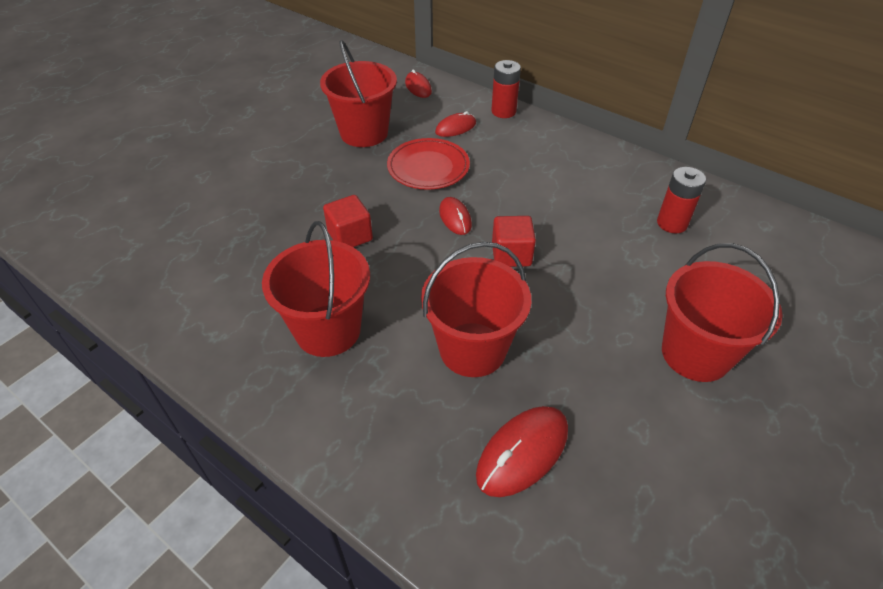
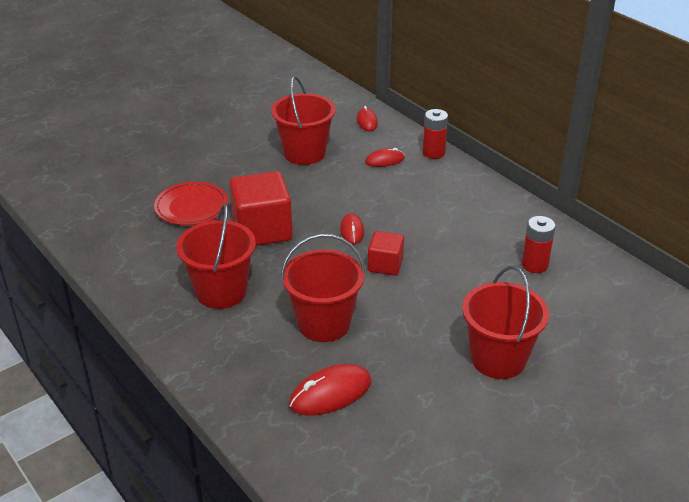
camera: 15 degrees right, 10 degrees down
(350, 236) = (262, 230): red cube -> red cube, size x1.78
(428, 167) = (347, 189): red plate -> red plate (191, 207)

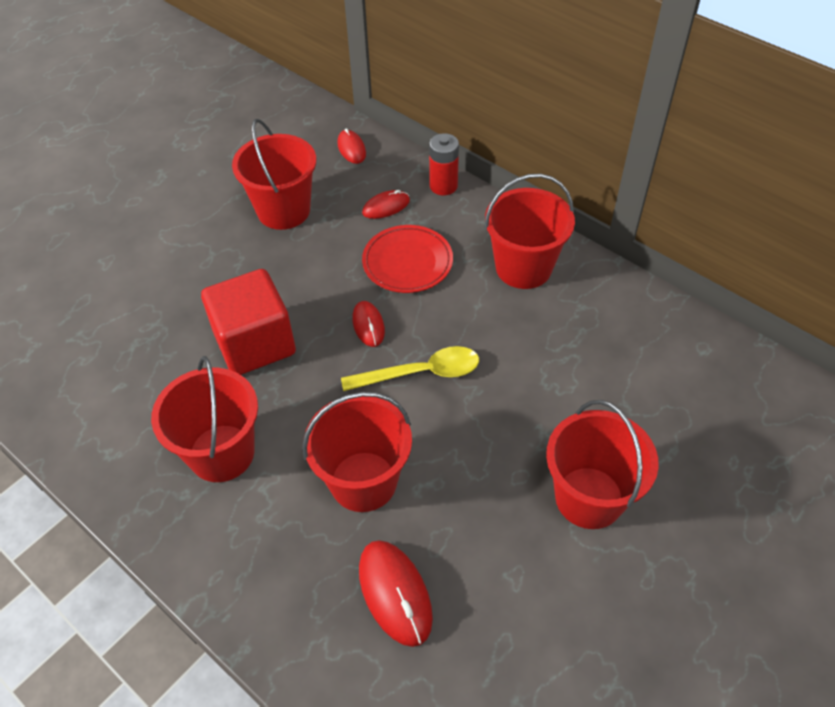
camera: 10 degrees left, 15 degrees up
(191, 207) = (156, 320): red plate -> red plate (407, 262)
(330, 393) = (395, 593): red mouse -> red mouse turned 75 degrees counterclockwise
(385, 265) = (421, 373): red cube -> yellow spoon
(484, 211) = (523, 267): none -> red bucket
(534, 265) = (601, 341): red battery -> none

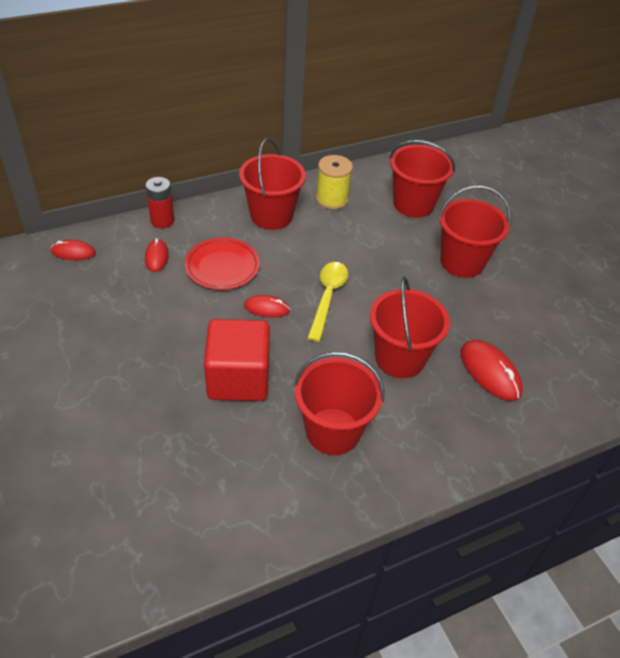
camera: 70 degrees left, 5 degrees down
(283, 210) = (107, 315): red bucket -> red bucket (413, 204)
(395, 593) = (490, 372): red mouse -> red mouse turned 60 degrees clockwise
(602, 311) = (332, 199): none -> yellow spool

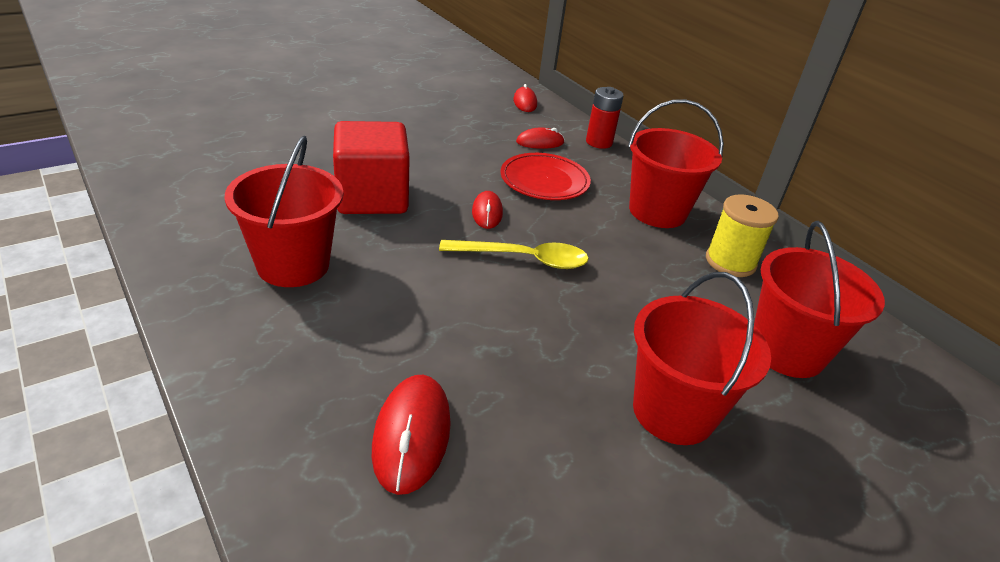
camera: 80 degrees right, 10 degrees down
(400, 358) = (425, 326): red bucket -> none
(490, 372) = (411, 435): red mouse -> red mouse turned 45 degrees counterclockwise

